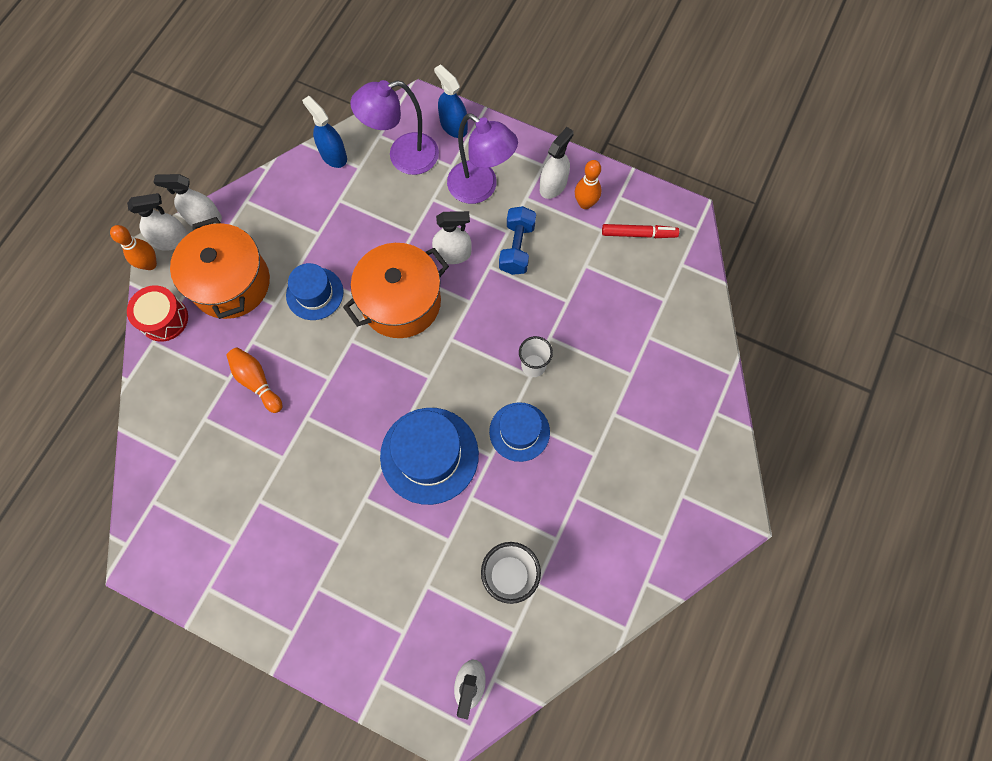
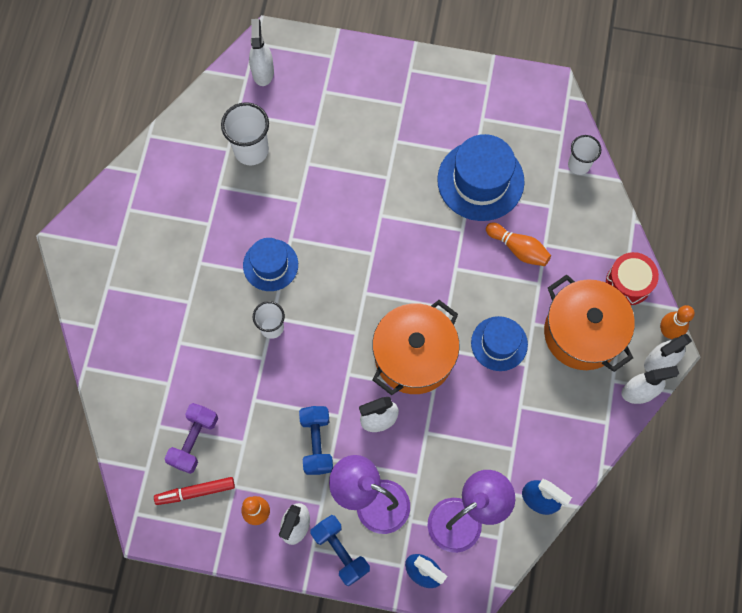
camera: 165 degrees right, 0 degrees up
(153, 457) = (579, 165): none -> white cup
(429, 455) = (344, 225): blue hat -> blue hat (480, 180)
(519, 157) = (340, 551): none -> blue dumbbell
(632, 278) = (194, 441): none -> purple dumbbell

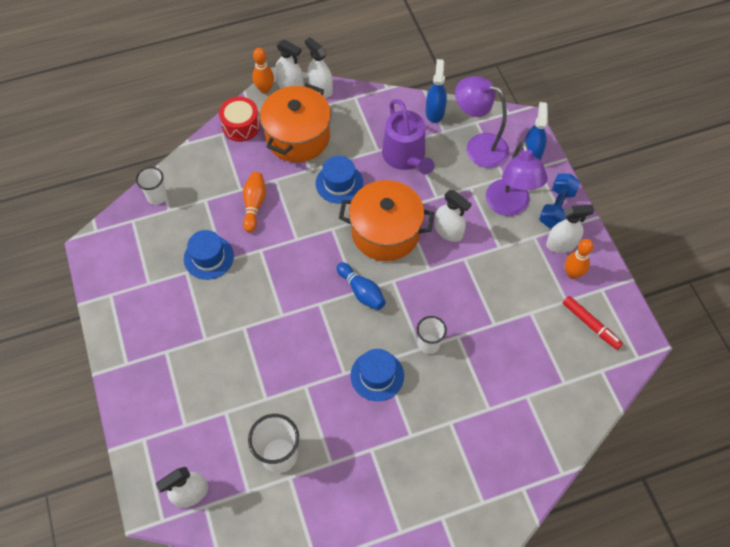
camera: 120 degrees left, 10 degrees down
(194, 441) = (556, 348): purple dumbbell -> none
(317, 443) = (495, 262): blue dumbbell -> none
(362, 297) = (361, 291): none -> blue bowling pin
(480, 180) = (208, 257): blue hat -> blue hat, size x0.62
(495, 431) = (406, 157): none -> purple watering can

